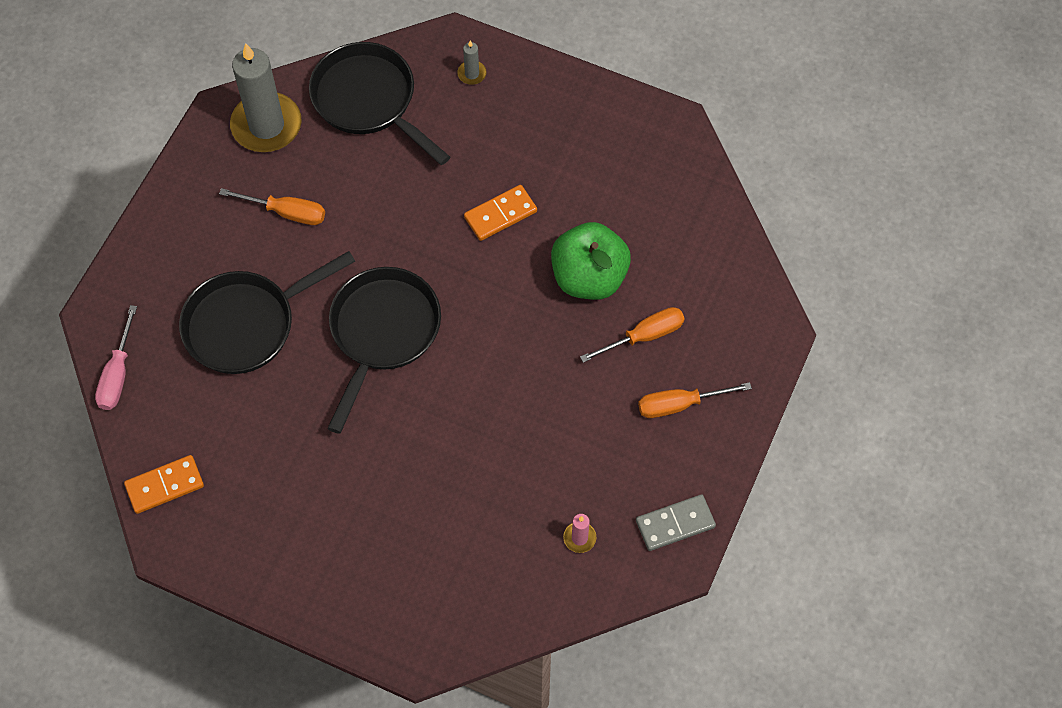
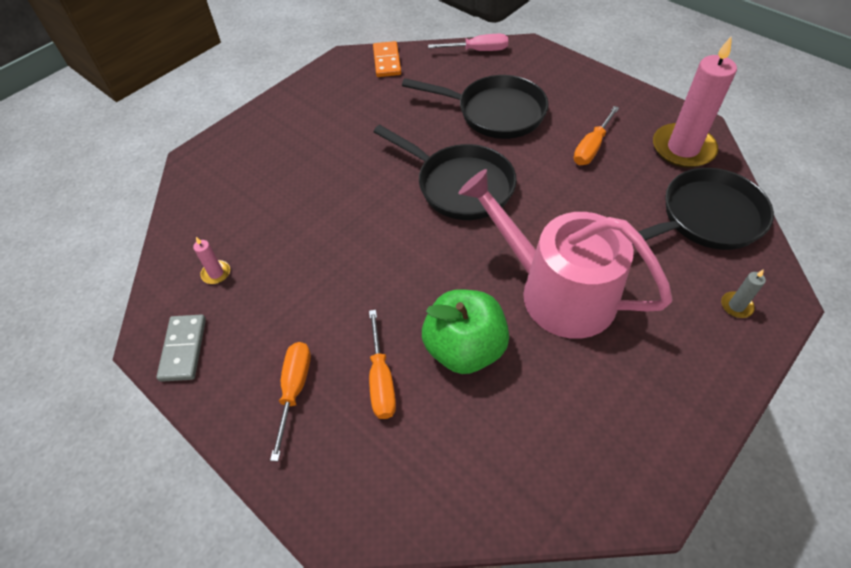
camera: 110 degrees right, 10 degrees down
(118, 374) = (478, 50): pink screwdriver -> pink screwdriver turned 150 degrees clockwise
(246, 324) = (495, 112): black pan -> black pan turned 120 degrees clockwise
(266, 125) = (683, 148): grey candle -> pink candle
(500, 214) = (557, 291): orange domino -> pink watering can

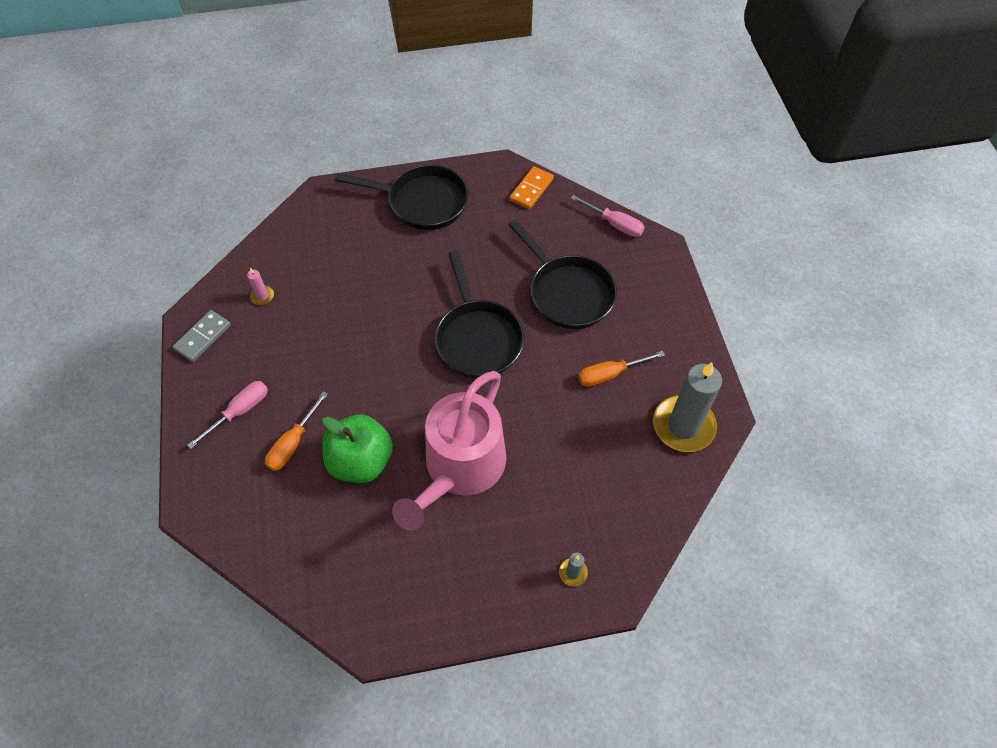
camera: 35 degrees right, 5 degrees up
(294, 390) = (240, 411): orange screwdriver -> pink screwdriver
(557, 291) = (460, 468): pink watering can -> pink watering can turned 135 degrees counterclockwise
(683, 148) = (683, 426): pink candle -> grey candle
(705, 218) = (630, 494): black pan -> black pan (422, 202)

